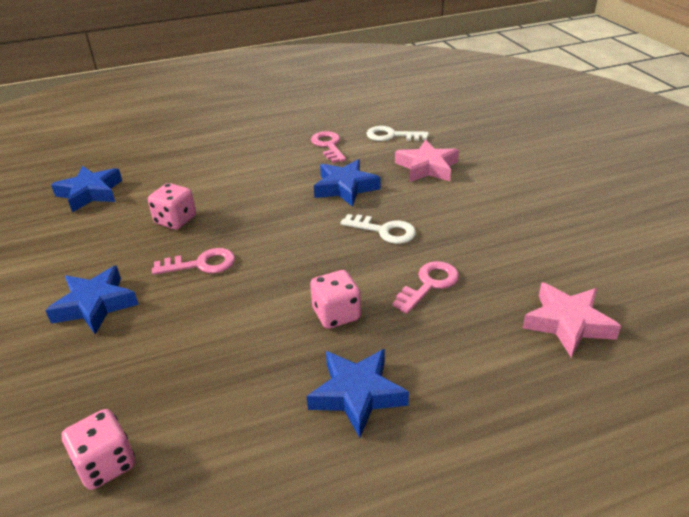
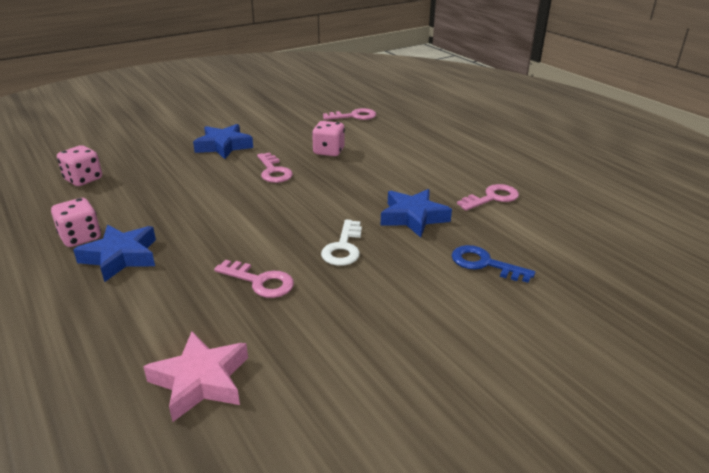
camera: 75 degrees right, 5 degrees down
(90, 193) = (354, 116): blue star -> pink key
(336, 314) = (215, 236): pink dice -> pink dice (80, 237)
(392, 136) = (544, 233): white key -> none
(427, 167) = (484, 264): pink star -> blue key

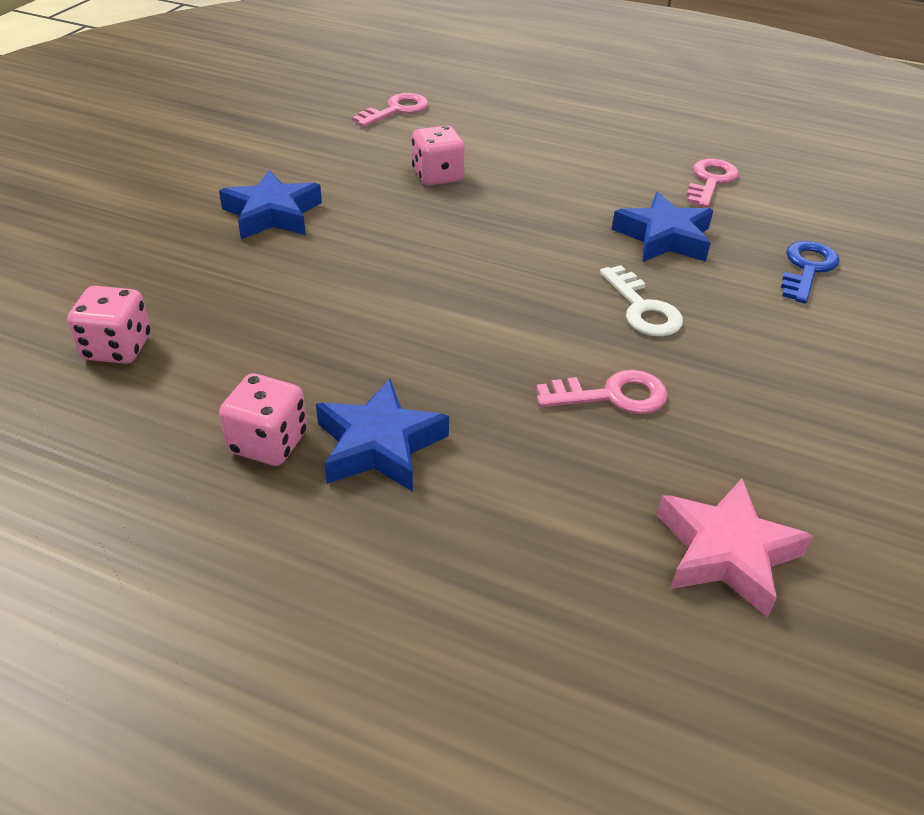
camera: 35 degrees left, 10 degrees up
(273, 171) = (405, 231): pink key -> none
(484, 264) = (807, 269): blue key -> blue key turned 120 degrees clockwise

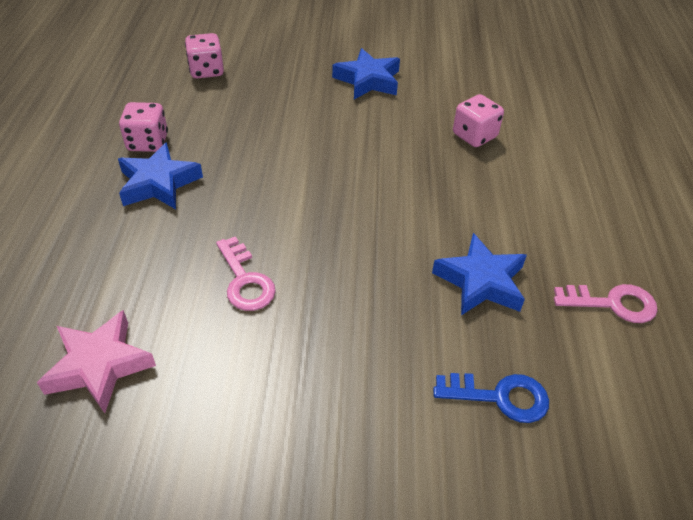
camera: 70 degrees right, 5 degrees up
(396, 110) = (556, 93): pink key -> none
(642, 308) = (363, 282): white key -> none

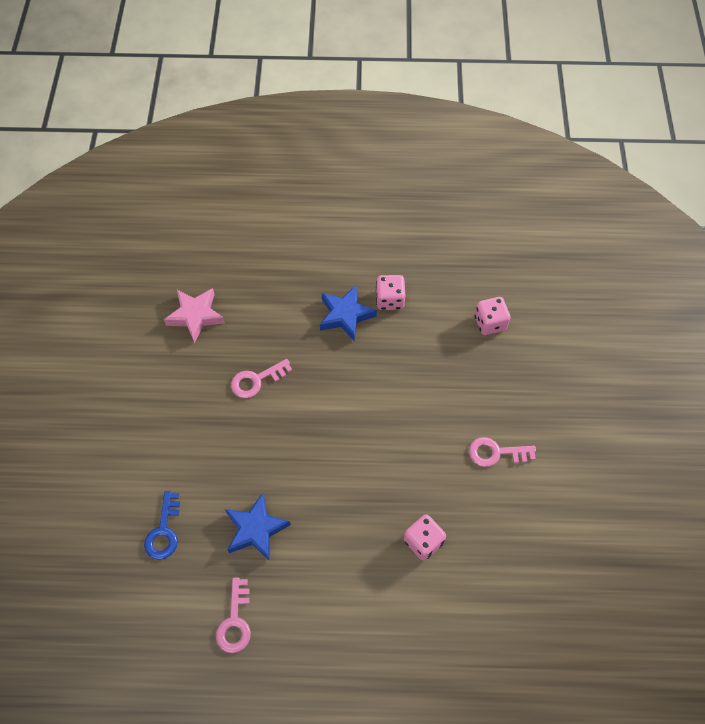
camera: 90 degrees right, 15 degrees up
(368, 80) = (496, 453): blue star -> pink key

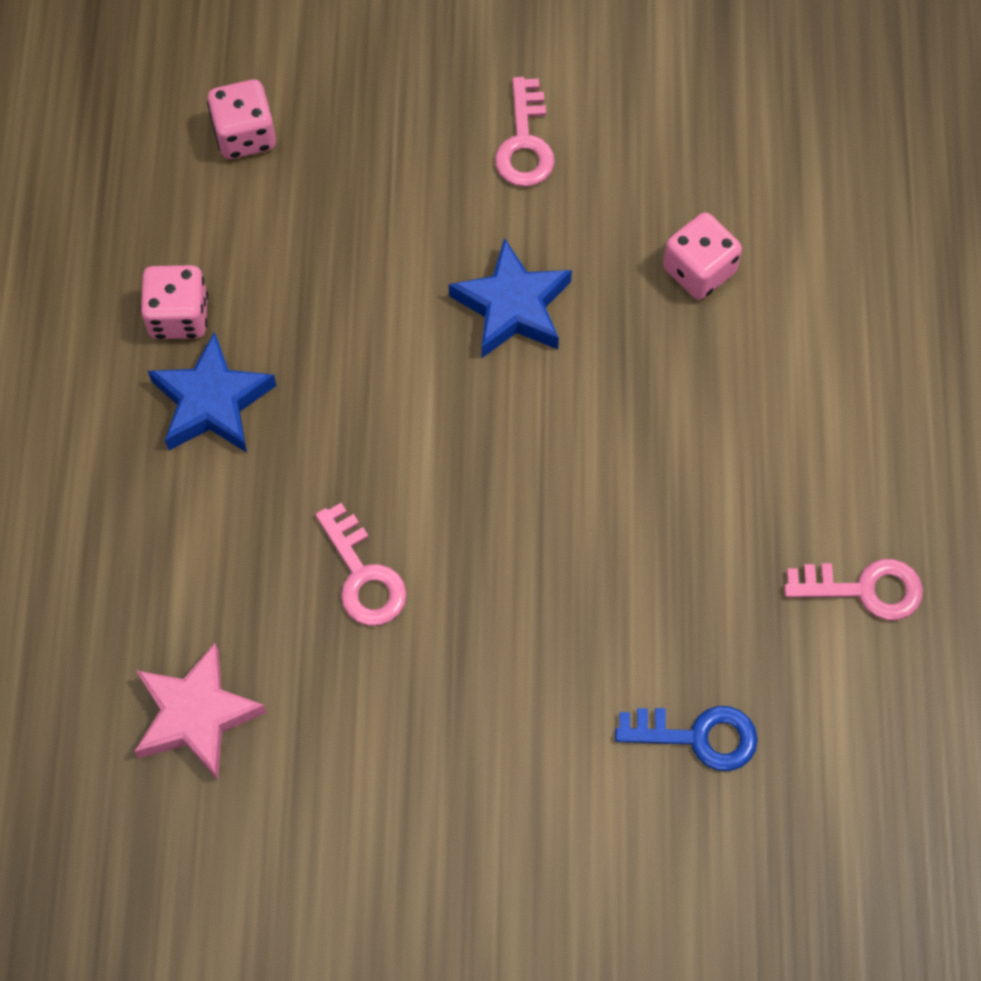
camera: 90 degrees left, 5 degrees up
(256, 529) = (687, 561): blue star -> blue star (513, 306)

